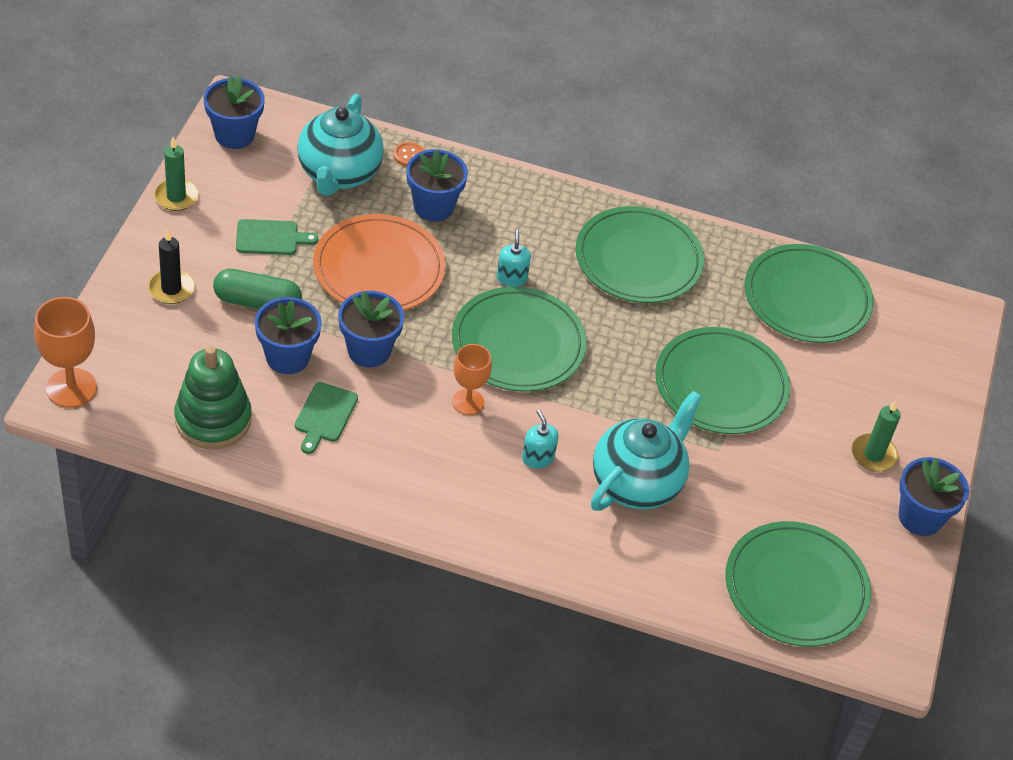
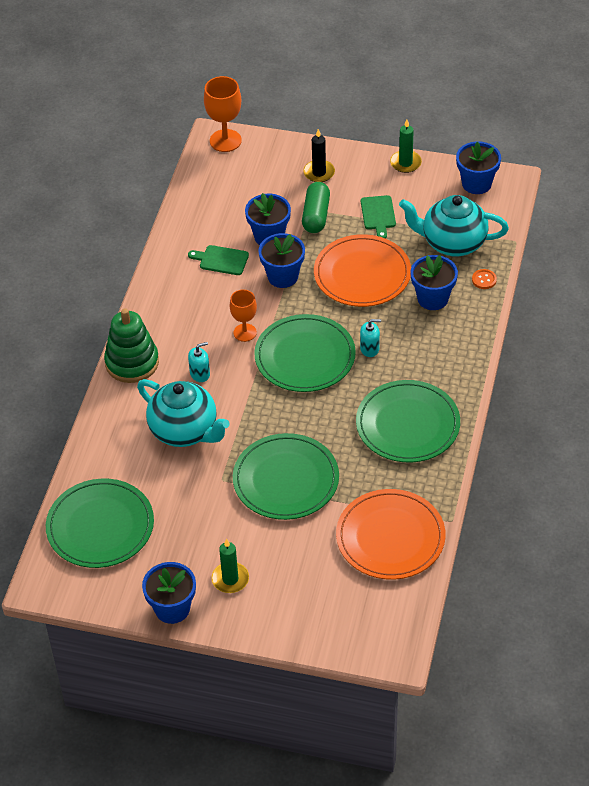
camera: 95 degrees right, 0 degrees up
(213, 419) = (209, 207): green stacking toy -> green stacking toy (132, 362)
(807, 298) = (390, 537): green plate -> orange plate

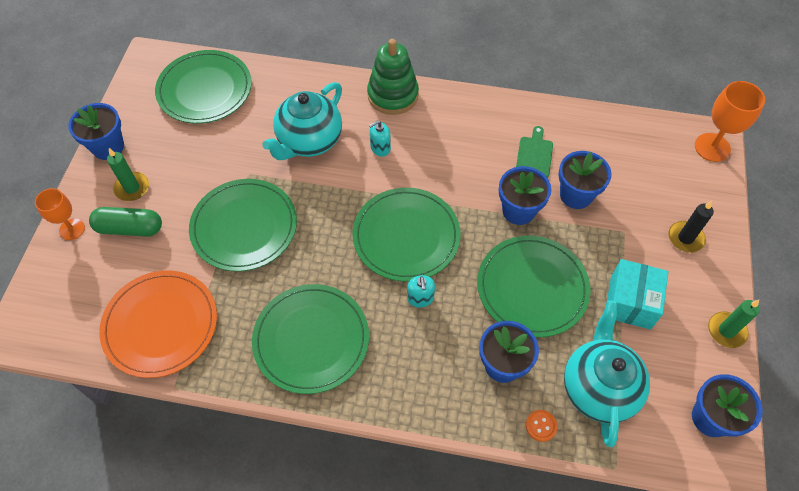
camera: 85 degrees right, 10 degrees up
(200, 374) = (380, 148): turquoise soap dispenser -> turquoise soap dispenser turned 90 degrees clockwise
(245, 332) = (436, 181): orange goblet -> orange goblet (72, 229)
(316, 215) = (616, 238): green capsule -> green capsule (130, 228)
(362, 274) = (532, 287): orange plate -> green plate
(378, 215) = (630, 302): green cutting board -> turquoise box

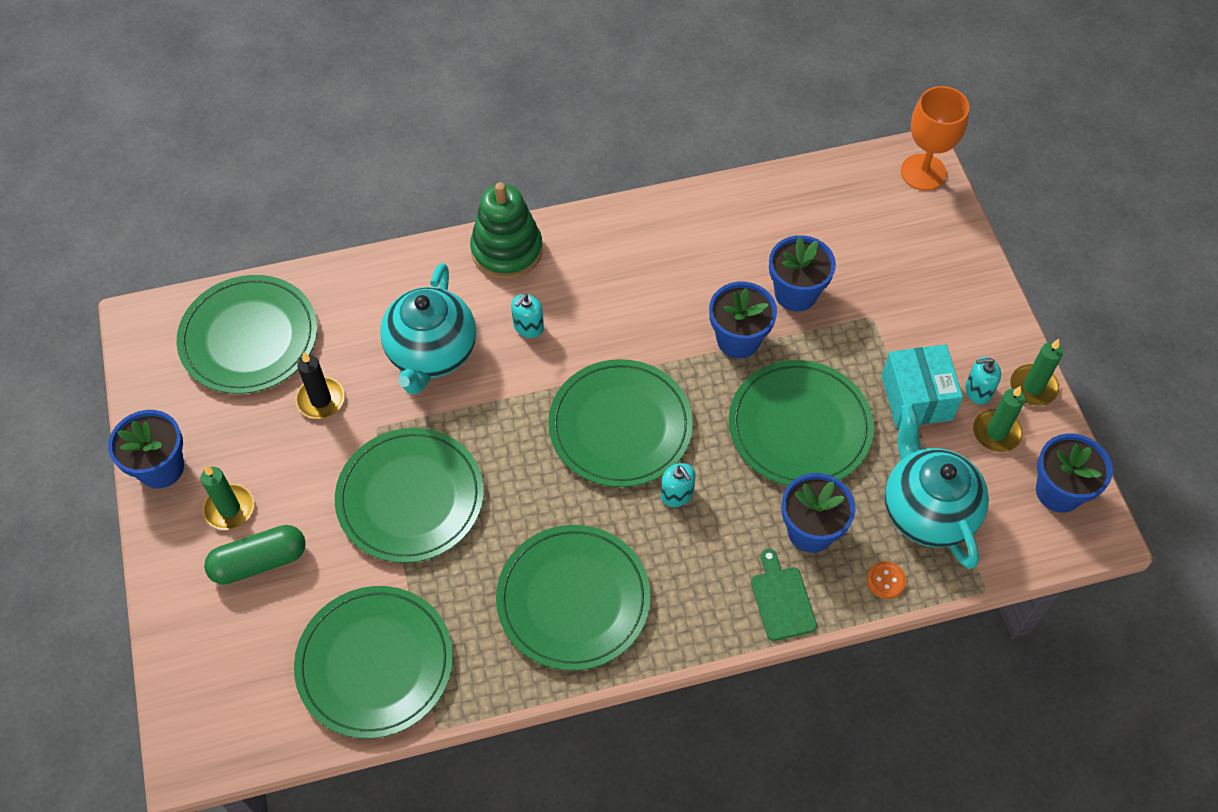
camera: 25 degrees left, 0 degrees up
(72, 229) = (180, 595): orange goblet -> none
(160, 325) = (375, 663): orange plate -> green plate
(534, 155) = (723, 262): green cutting board -> green cutting board (781, 599)
(681, 316) = (978, 390): none -> turquoise soap dispenser
(681, 352) = (996, 432): none -> green candle
(685, 238) = (942, 296): black candle -> black candle (321, 400)

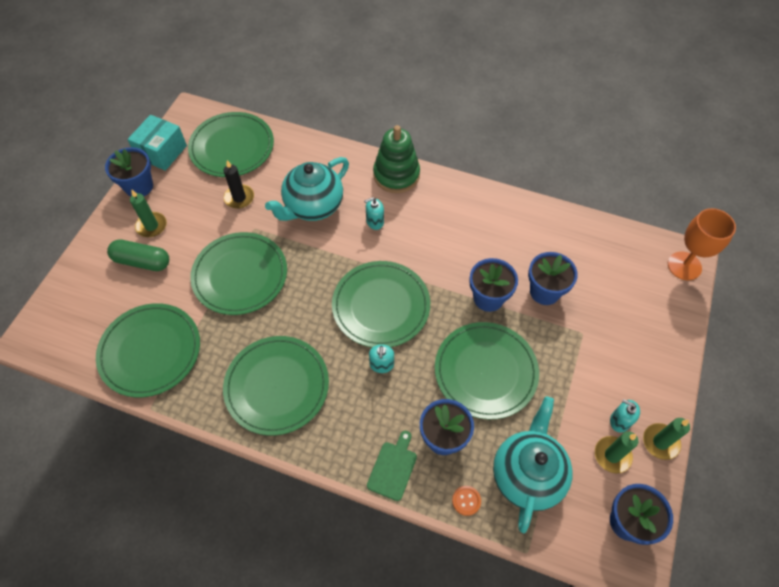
camera: 35 degrees right, 0 degrees up
(916, 397) = (574, 400): turquoise box -> turquoise box (162, 152)

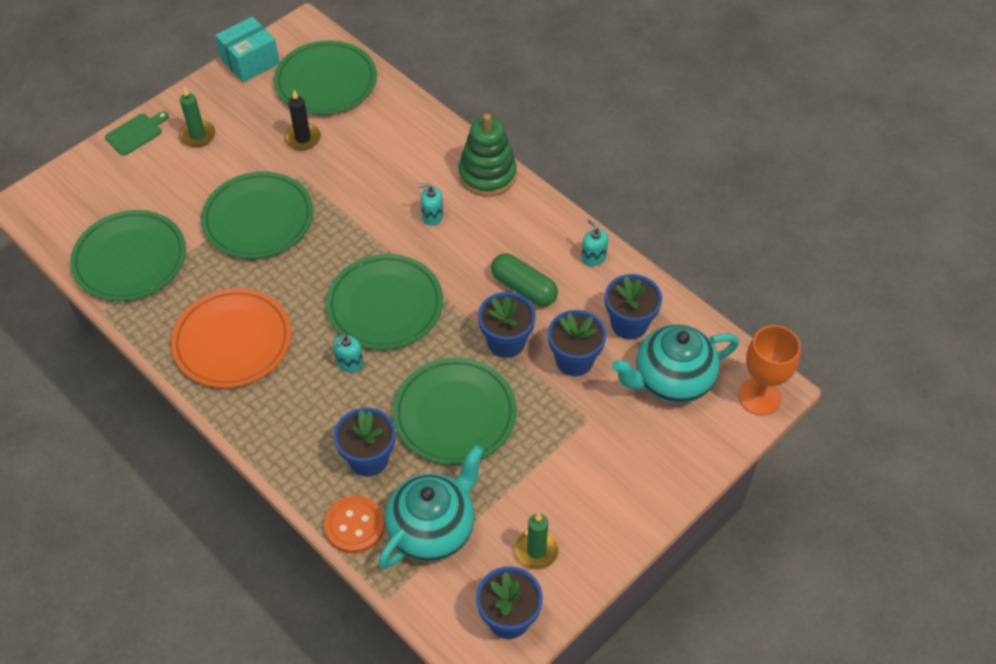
camera: 25 degrees right, 5 degrees down
(139, 187) = (207, 90): blue flower pot -> blue flower pot (629, 324)
(142, 261) = (169, 168): green capsule -> green capsule (524, 288)
(277, 386) = (232, 341): green plate -> orange plate
(313, 206) = (375, 176): turquoise teapot -> turquoise teapot (671, 381)
(393, 468) = (300, 464): green cutting board -> green cutting board (136, 133)
(466, 501) = (354, 525): orange button -> orange button, size x1.82
(619, 421) = (568, 521): turquoise soap dispenser -> turquoise soap dispenser (593, 257)
(660, 442) = (599, 561): green candle -> none

